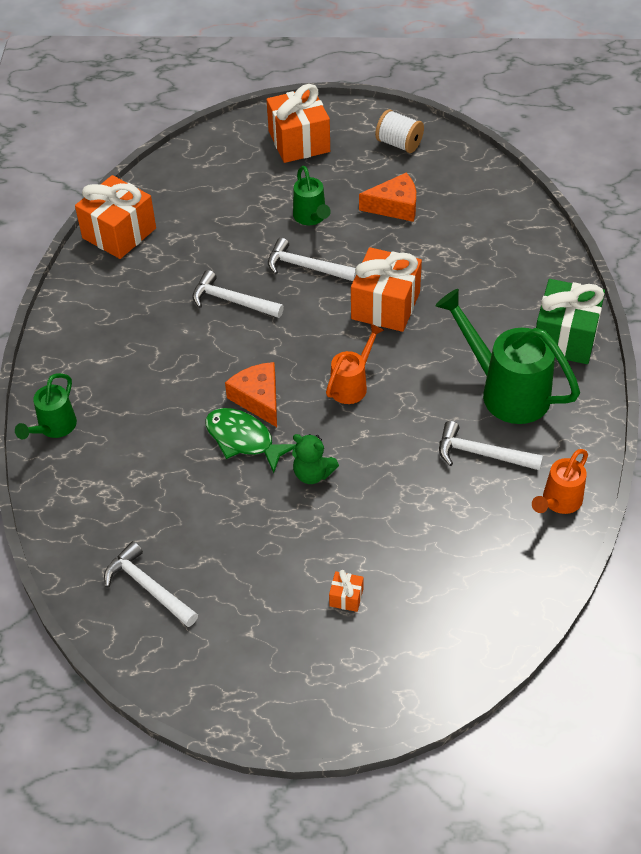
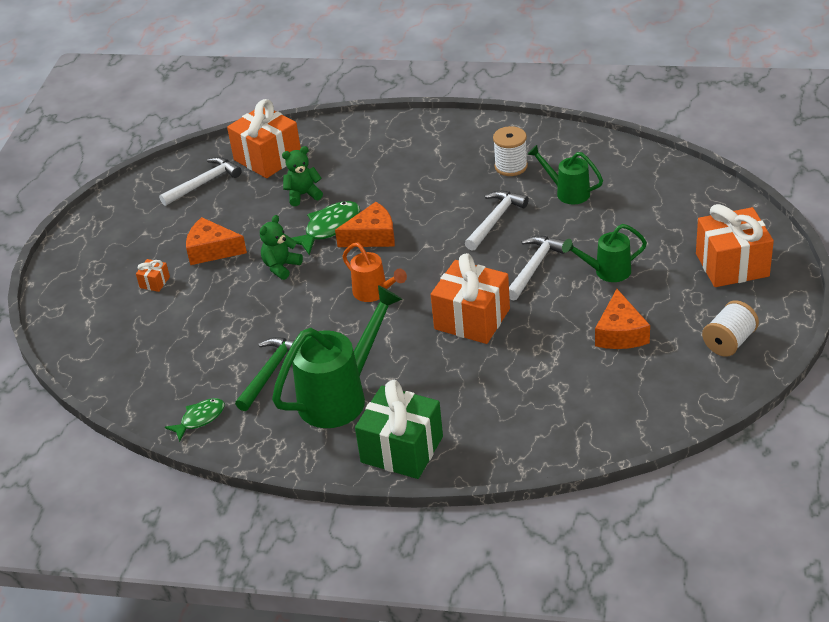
camera: 100 degrees right, 10 degrees down
(54, 428) = (370, 131): green watering can -> green watering can (568, 192)
(119, 233) = (595, 151): orange gift -> orange gift (268, 158)
(139, 296) = (511, 166): none -> white spool
(179, 475) = (303, 195): none -> green teddy bear
(284, 549) = (212, 250): none -> orange cheese
(481, 454) = (270, 372): white hammer -> green hammer
(558, 502) = (200, 419): orange watering can -> green fish

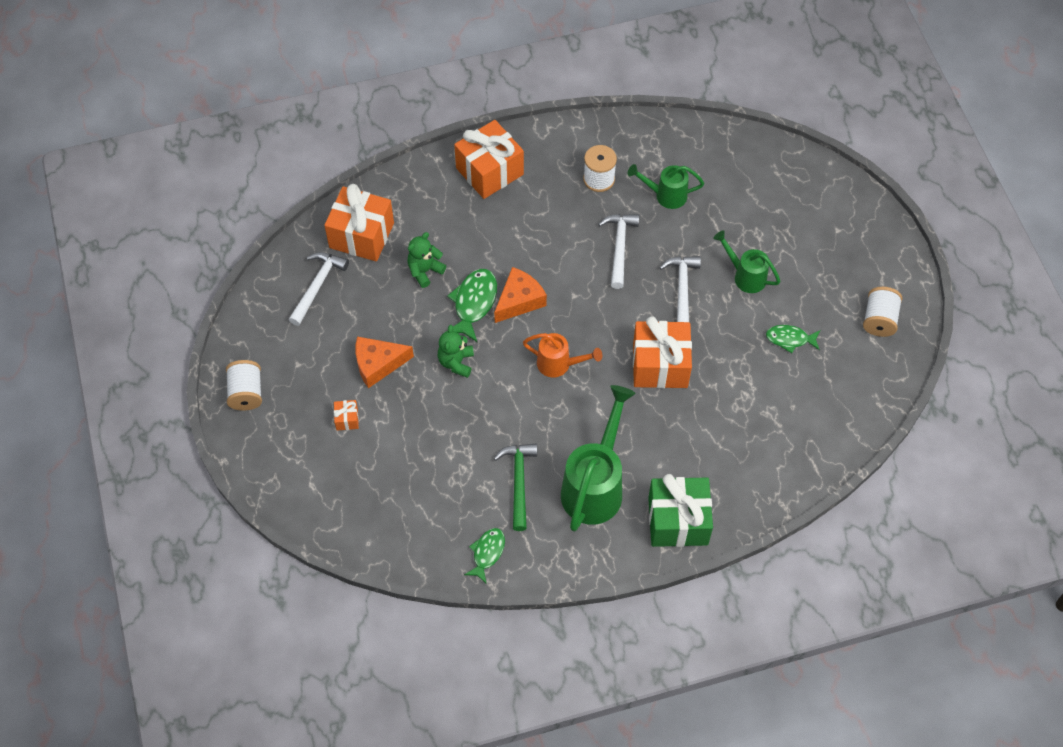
camera: 30 degrees left, 20 degrees up
(87, 241) = (246, 393): none -> white spool
(607, 271) = (745, 276): green watering can -> green watering can turned 75 degrees clockwise
(620, 333) = (790, 339): orange cheese -> green fish
(732, 265) = (843, 236): orange gift -> orange gift (489, 171)

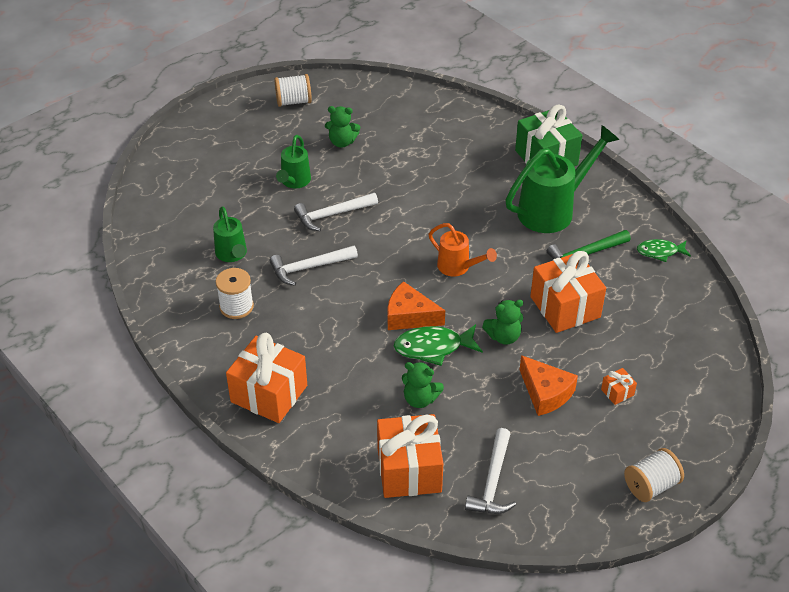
camera: 115 degrees left, 15 degrees down
(317, 286) = (493, 481): white hammer -> white hammer turned 75 degrees counterclockwise
(559, 364) = (458, 267): orange watering can -> orange watering can turned 135 degrees clockwise
(595, 485) = (553, 210): green watering can -> green watering can turned 150 degrees clockwise
(660, 365) = (416, 206): orange gift -> orange gift (565, 307)
(790, 339) = (342, 142): green fish -> green teddy bear

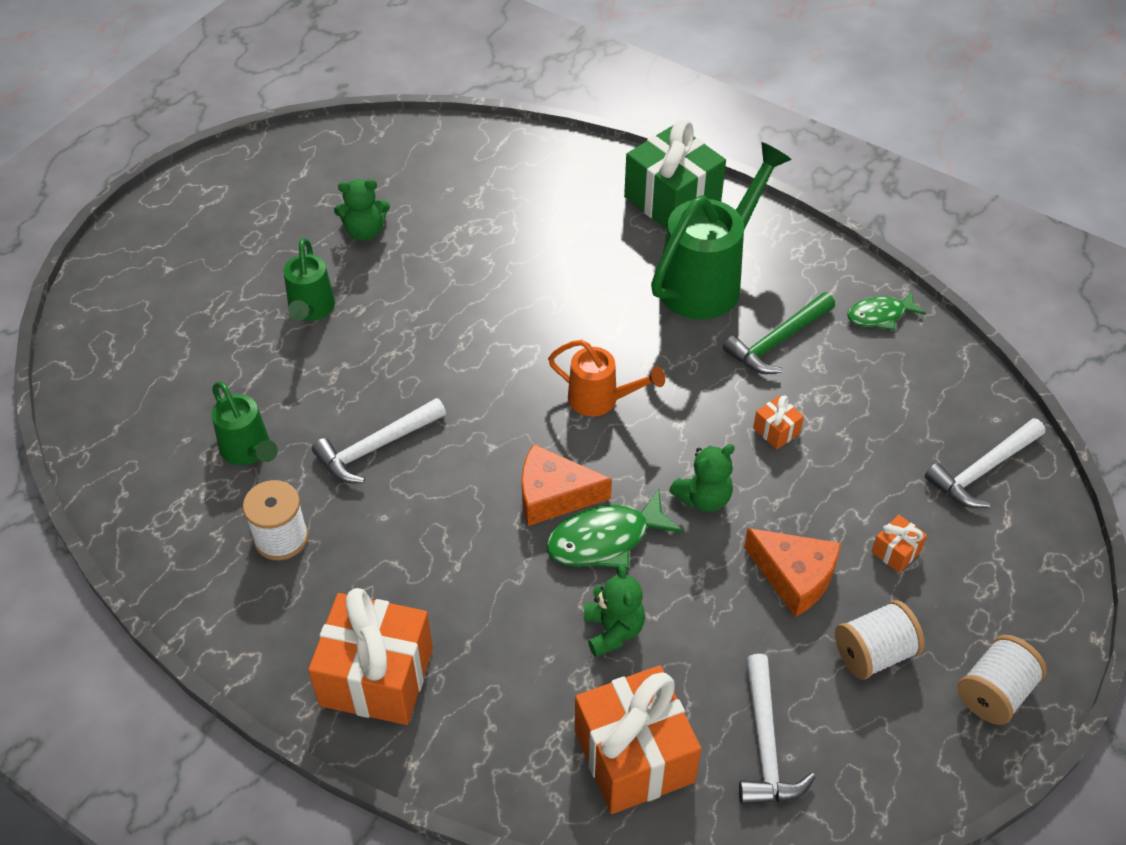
camera: 15 degrees left, 5 degrees up
(293, 101) = (271, 179): white spool -> white spool (874, 653)
(332, 215) = (385, 352): white hammer -> white hammer (983, 470)
(420, 399) = (613, 630): green teddy bear -> green teddy bear turned 105 degrees counterclockwise
(565, 307) = (776, 431): orange gift -> orange gift, size x0.42

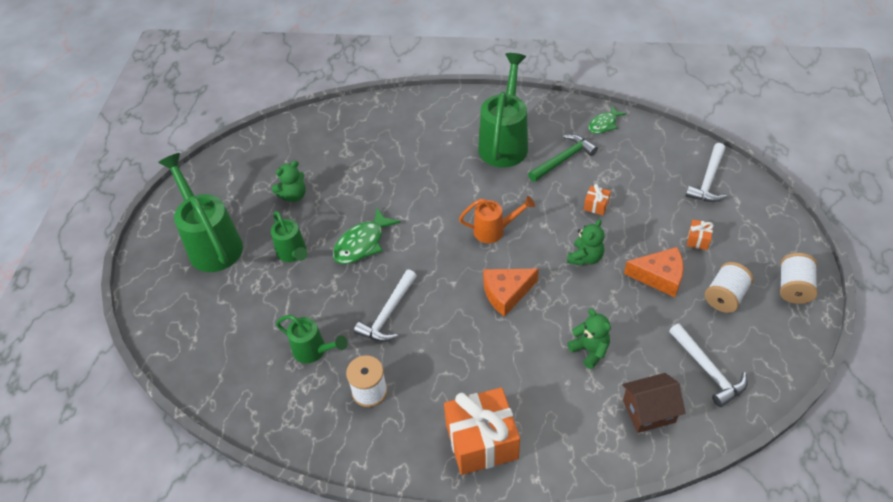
camera: 25 degrees left, 0 degrees up
(220, 251) = (212, 243): none -> green watering can
(605, 540) = (550, 304): green fish -> green fish (362, 243)
(634, 756) = (648, 411): orange gift -> brown house
(672, 200) = (455, 108): green gift -> none
(778, 341) = (563, 159): green hammer -> green hammer turned 150 degrees counterclockwise

